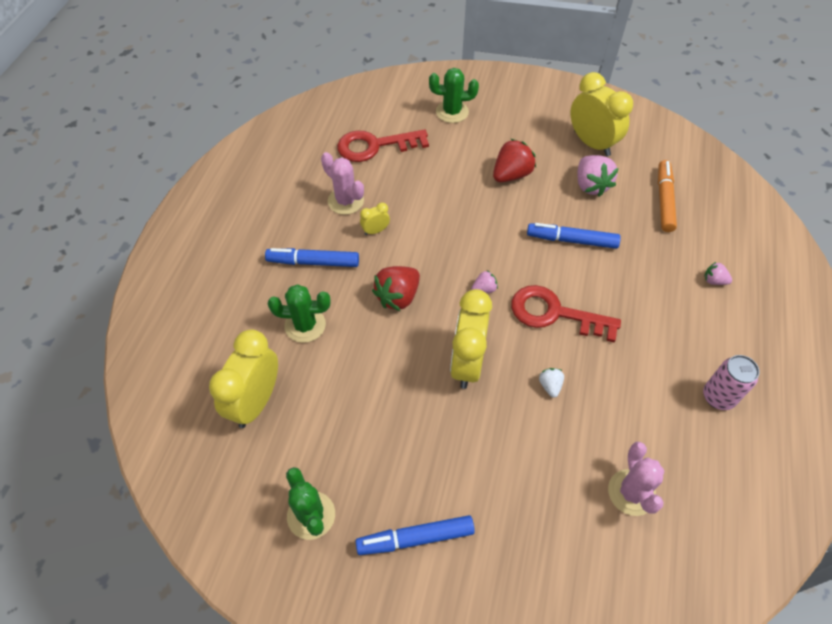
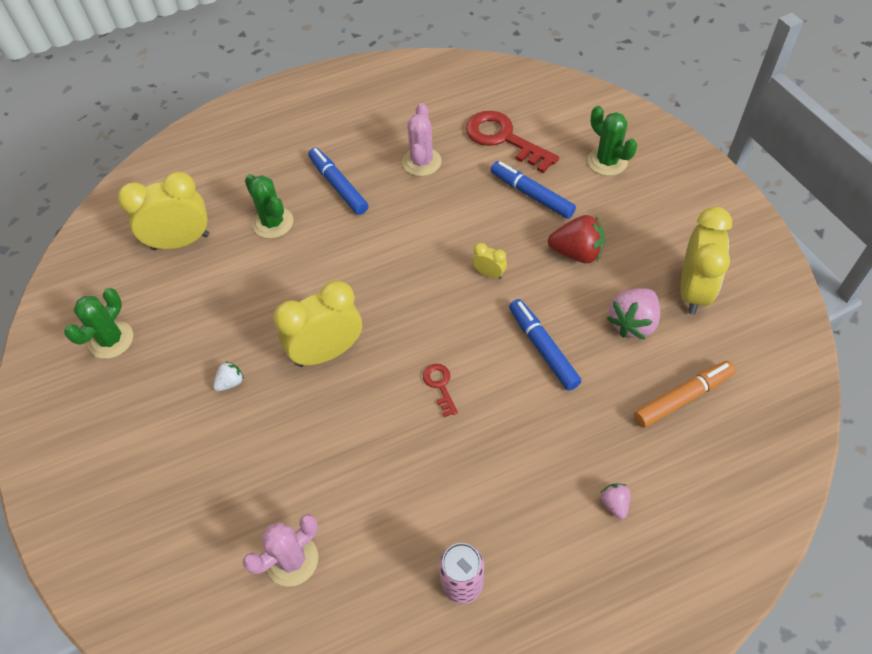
camera: 55 degrees right, 0 degrees up
(375, 231) = (409, 202): yellow clock -> yellow clock (489, 274)
(398, 297) = (354, 261): red strawberry -> none
(415, 538) = (136, 419): blue marker -> blue marker (531, 195)
(484, 289) = (418, 316): pink strawberry -> none
(550, 386) = (355, 429): white strawberry -> white strawberry (230, 382)
(554, 313) = (440, 386): red key -> red key, size x0.48

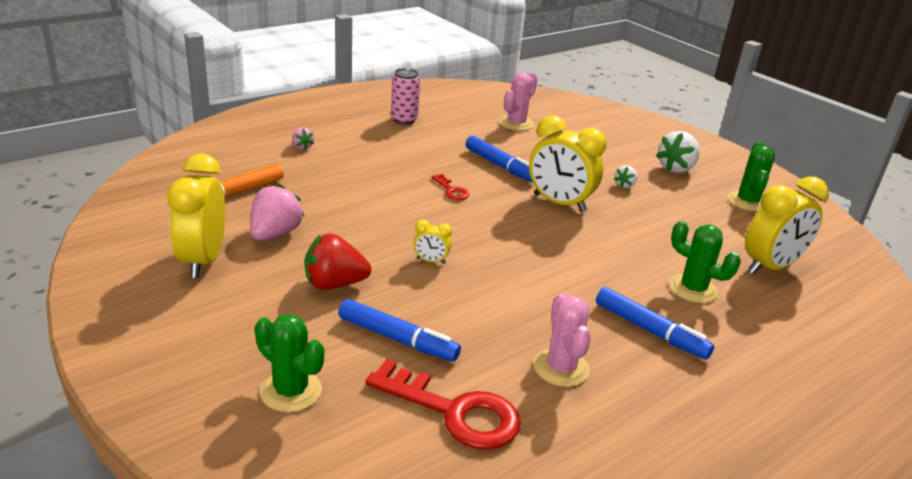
camera: 160 degrees right, 25 degrees down
(139, 415) = (676, 168): none -> white strawberry
(327, 352) = (559, 203): yellow clock -> yellow clock turned 75 degrees clockwise
(543, 348) = (365, 214): blue marker -> blue marker (500, 166)

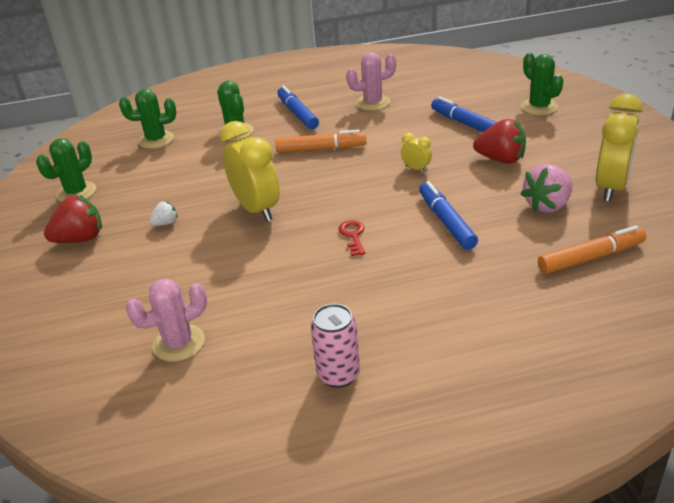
camera: 150 degrees left, 5 degrees up
(302, 147) = (508, 328): pink strawberry -> none
(454, 412) = (448, 92): red key -> none
(500, 166) = (273, 264): blue marker -> blue marker (446, 221)
(561, 276) = (321, 149): none -> orange marker
(561, 368) = (373, 103): pink cactus -> pink cactus turned 60 degrees clockwise
(676, 168) = (80, 239): white strawberry -> red strawberry
(770, 267) = (156, 140): yellow clock -> green cactus

